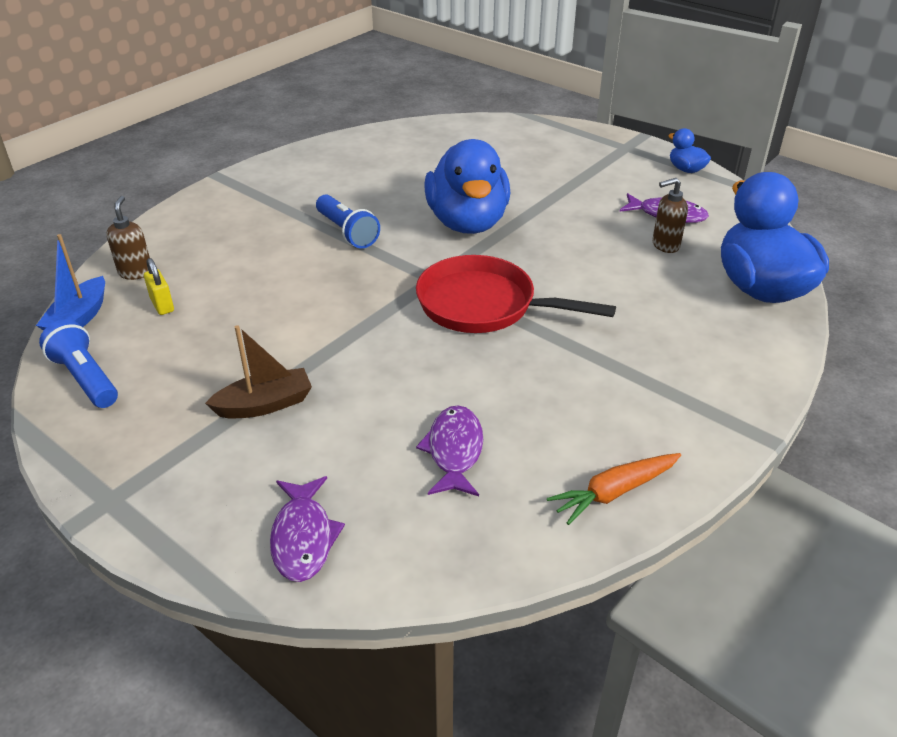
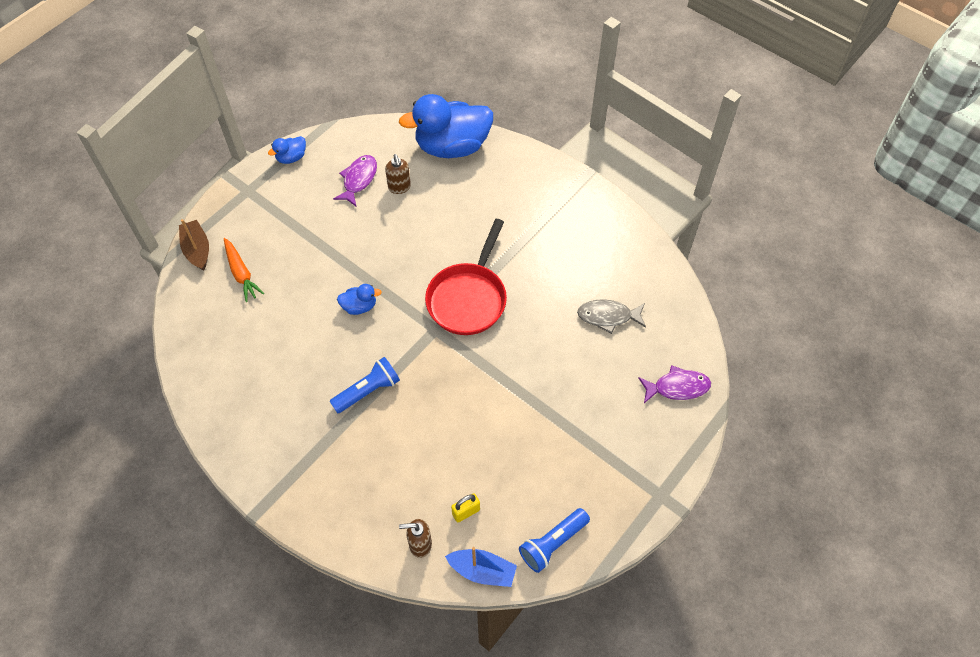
camera: 90 degrees left, 20 degrees up
(265, 404) = (574, 422): brown boat -> brown boat (197, 250)
(454, 451) = (608, 316): purple fish -> grey fish
(467, 222) = (359, 306): blue duck -> blue duck, size x0.43
(614, 492) = (632, 244): orange carrot -> orange carrot (241, 273)

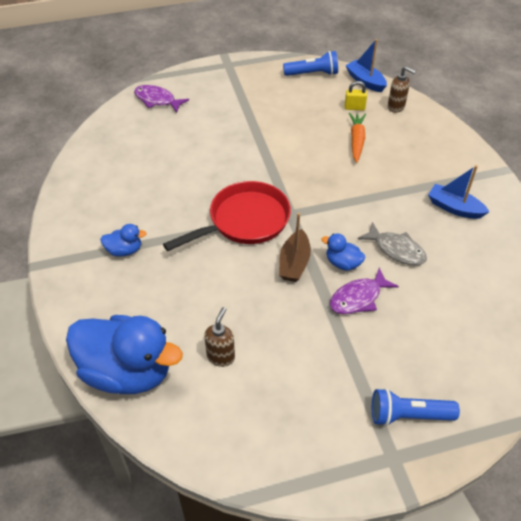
camera: 145 degrees left, 10 degrees down
(197, 250) = (484, 412): brown boat -> brown boat (294, 263)
(241, 273) = (443, 356): orange carrot -> orange carrot (356, 141)
(289, 425) = (454, 208): none -> blue boat
(291, 157) = (315, 474): blue duck -> blue duck (124, 250)
(358, 180) = (256, 392): purple fish -> purple fish (358, 298)
(368, 391) = (376, 200): blue flashlight -> blue flashlight (408, 415)
(608, 316) = (153, 156): grey fish -> grey fish (396, 249)

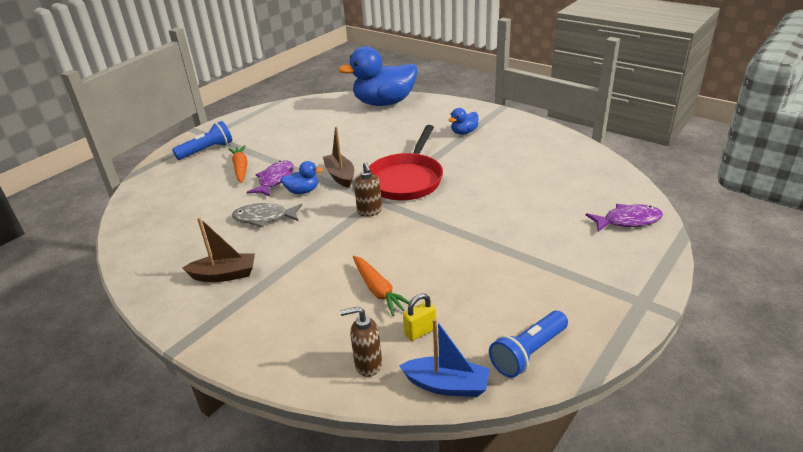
camera: 145 degrees right, 15 degrees down
(221, 356) = (340, 125): brown soap dispenser -> brown soap dispenser (369, 211)
(383, 343) = (240, 168): none -> orange carrot
(454, 208) = (224, 275): blue boat -> brown boat

